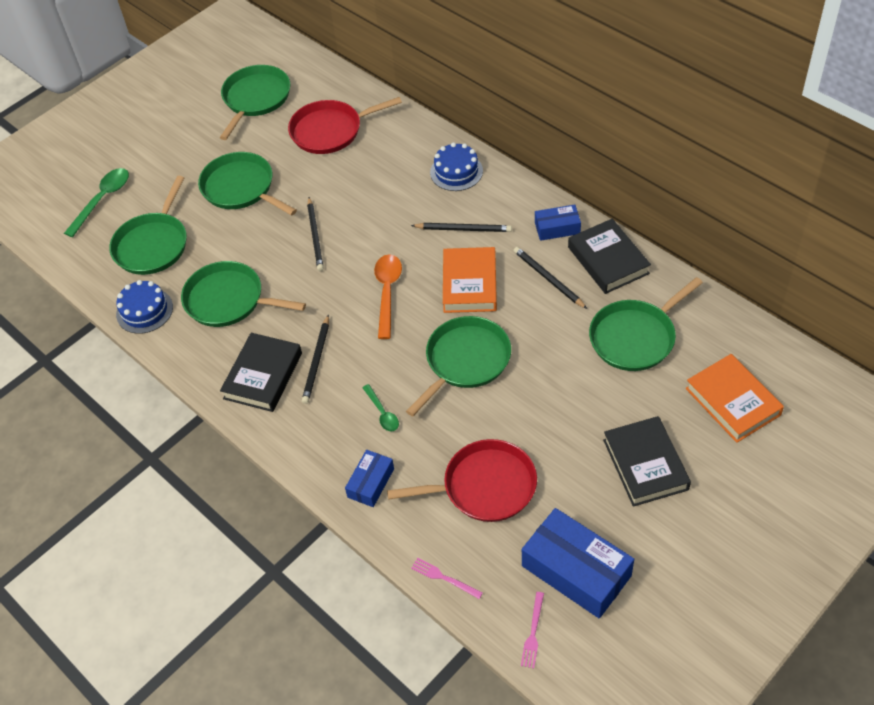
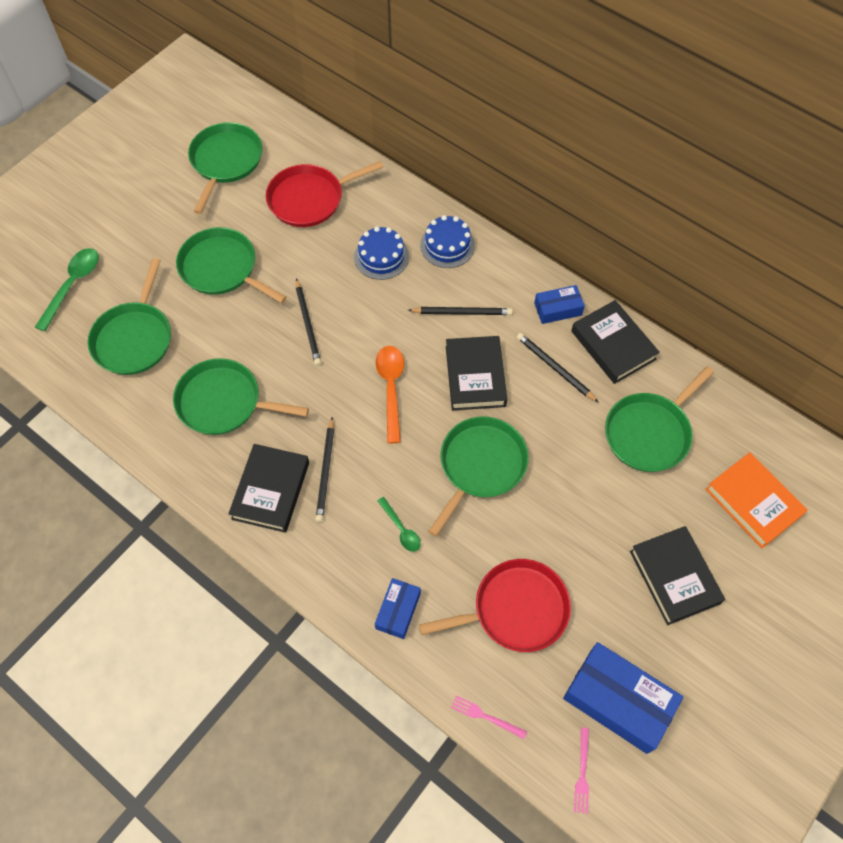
camera: 10 degrees left, 10 degrees up
(144, 311) = (134, 417): blue cake -> blue cake (381, 256)
(469, 284) = (475, 376): orange book -> black book

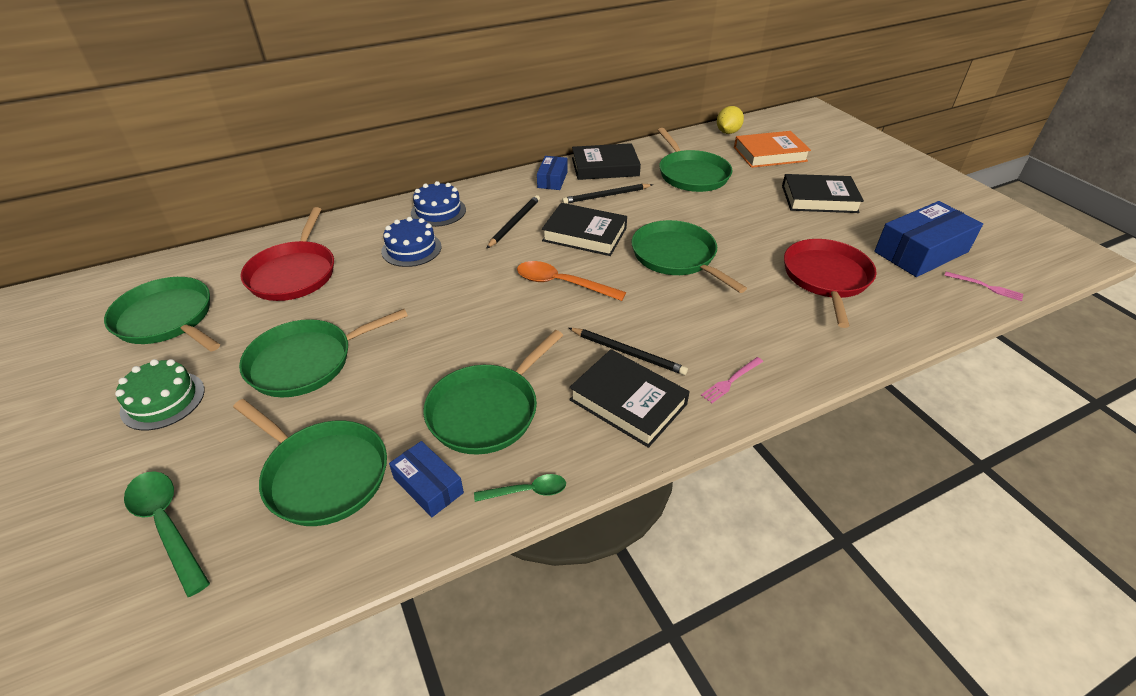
camera: 65 degrees left, 20 degrees down
(156, 215) = (163, 400): none -> green cake
(308, 323) = (442, 316): black pencil -> none
(398, 611) = (808, 347): blue box -> blue box (428, 485)
(401, 529) = (720, 320): green spoon -> green spoon (528, 491)
(485, 716) = (929, 324): pink fork -> pink fork (731, 381)
(782, 441) = (727, 132): none -> yellow lemon

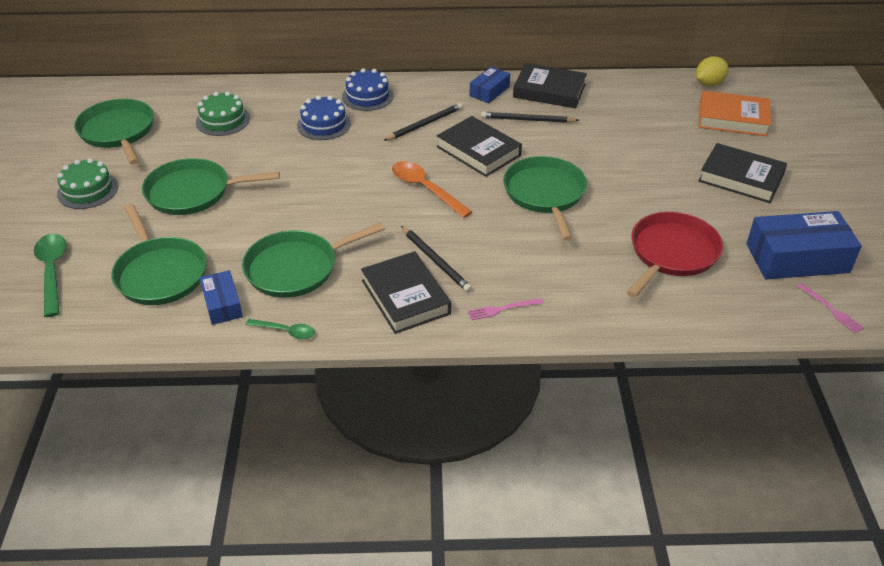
camera: 25 degrees right, 0 degrees up
(294, 273) = (223, 120): red pan -> green cake
(691, 174) = (629, 119): green pan -> none

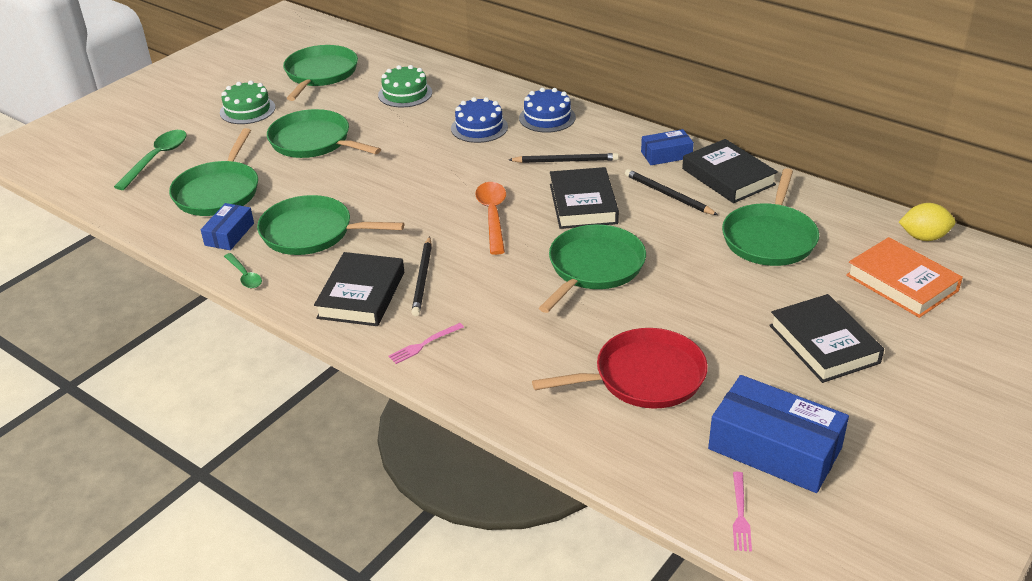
camera: 40 degrees right, 5 degrees down
(502, 309) = (424, 344): pink fork -> pink fork turned 60 degrees counterclockwise
(626, 122) = (769, 238): none -> green pan

